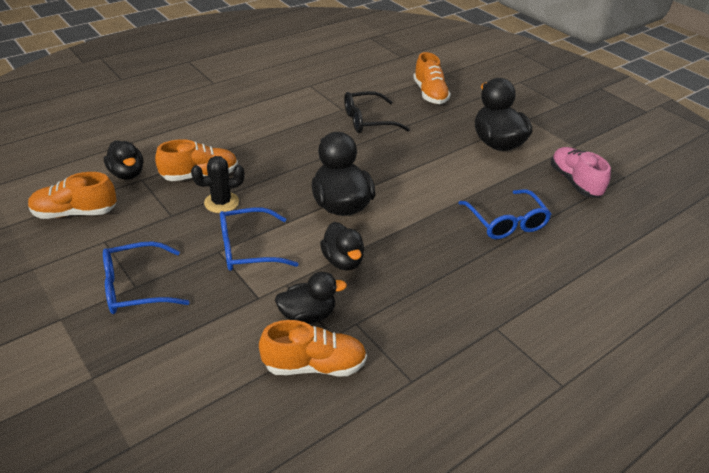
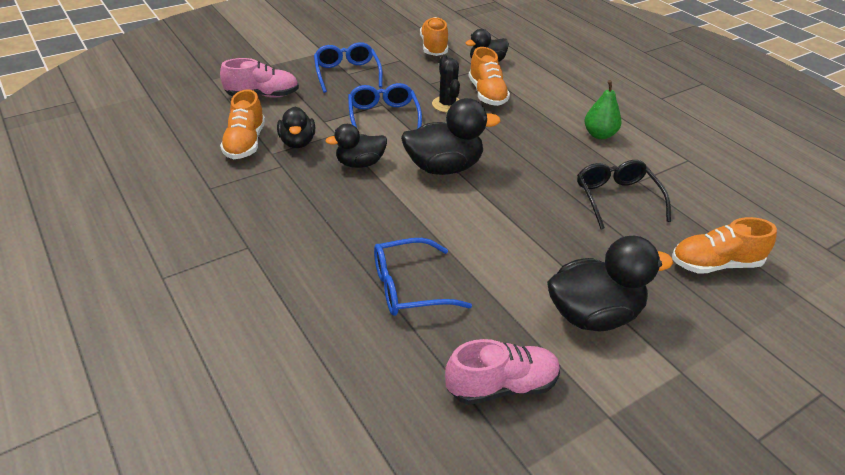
camera: 95 degrees right, 0 degrees up
(190, 369) = (262, 95): none -> pink shoe
(276, 119) = (599, 135): none -> green pear

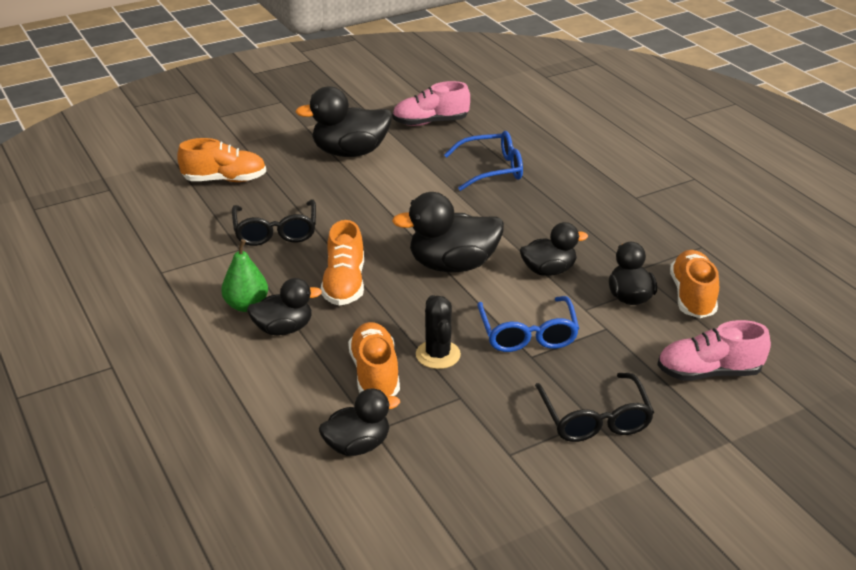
camera: 175 degrees left, 5 degrees down
(347, 73) = (595, 419): blue glasses -> black glasses
(434, 47) = (446, 490): orange shoe -> orange shoe (344, 284)
(562, 119) = (283, 329): none -> black duck

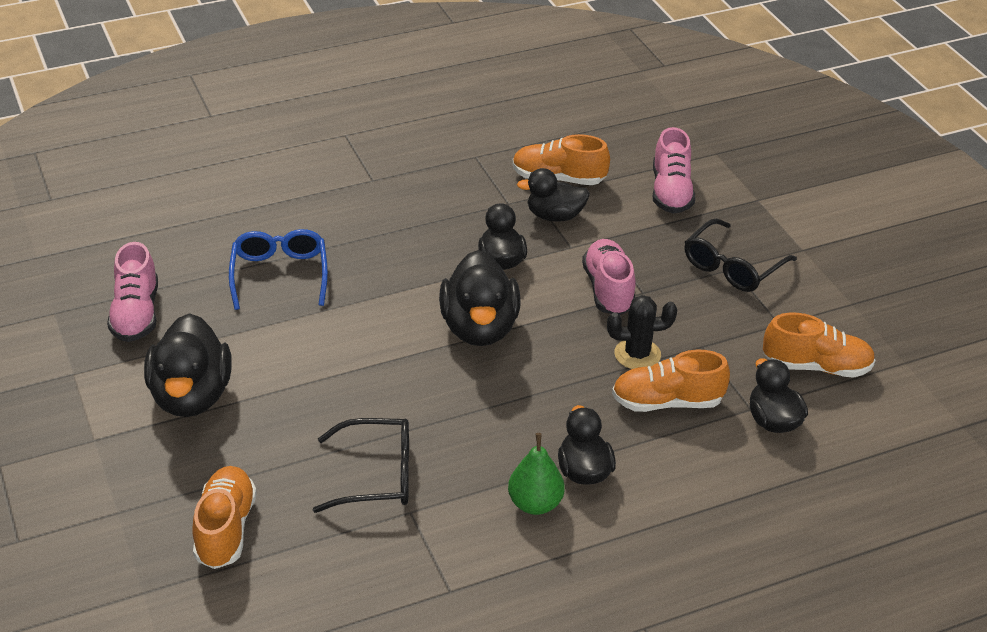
camera: 85 degrees left, 5 degrees up
(344, 284) = (504, 417): orange shoe -> orange shoe (816, 366)
(527, 334) = (608, 290): blue glasses -> pink shoe
(595, 419) = (732, 267): black glasses -> black glasses turned 135 degrees clockwise

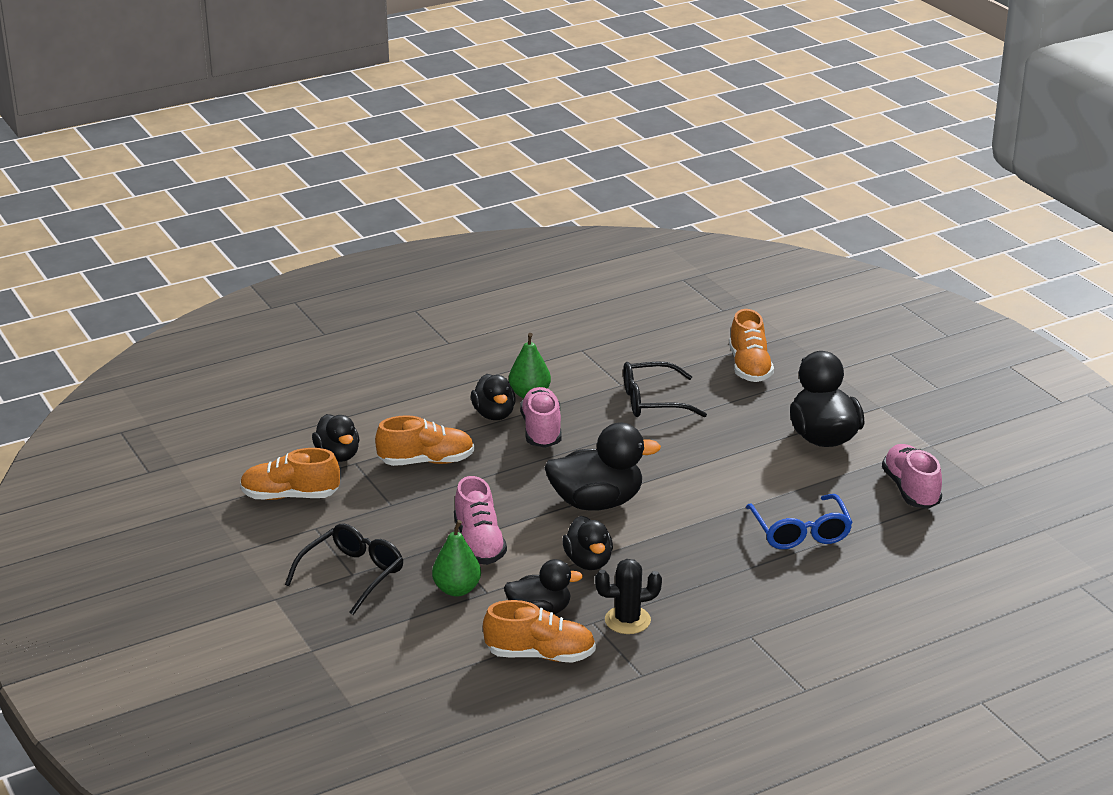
camera: 175 degrees right, 10 degrees down
(479, 328) = (597, 503): black duck -> black duck turned 90 degrees clockwise
(630, 243) = (457, 589): none -> green pear
(637, 354) = (451, 493): black cactus -> black cactus (627, 620)
(671, 192) = (410, 650): pink shoe -> pink shoe (541, 431)

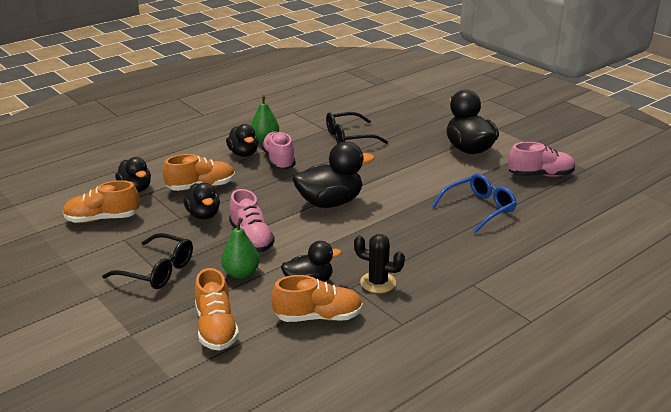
camera: 10 degrees left, 0 degrees up
(352, 575) = (157, 270): black glasses -> black glasses turned 90 degrees clockwise
(588, 562) = (336, 243): black duck -> black duck (203, 215)
(627, 620) = (378, 282): black cactus -> black cactus turned 45 degrees clockwise
(749, 367) = (405, 113): orange shoe -> orange shoe (216, 328)
(800, 532) = (479, 208): blue glasses -> blue glasses turned 105 degrees counterclockwise
(911, 490) = (540, 175): pink shoe -> pink shoe turned 105 degrees clockwise

